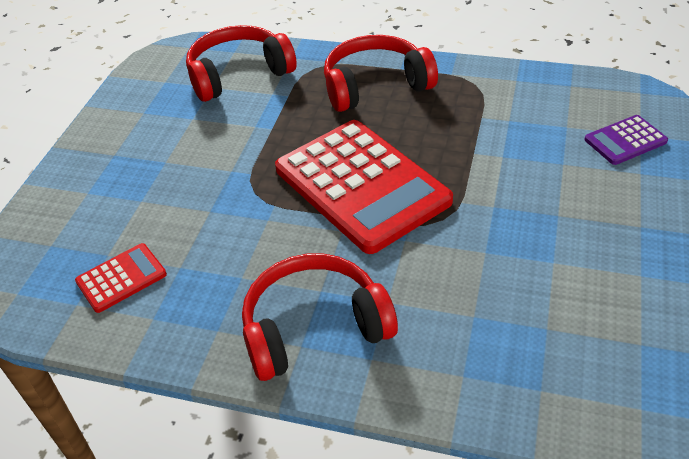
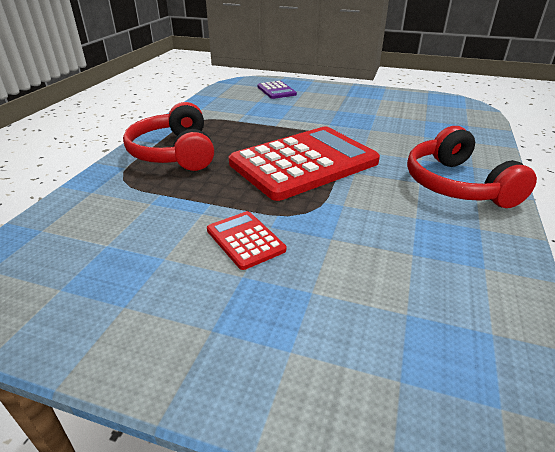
camera: 90 degrees left, 10 degrees down
(121, 278) = (440, 296): red calculator -> red calculator (245, 240)
(238, 74) = (96, 225): red headphones -> none

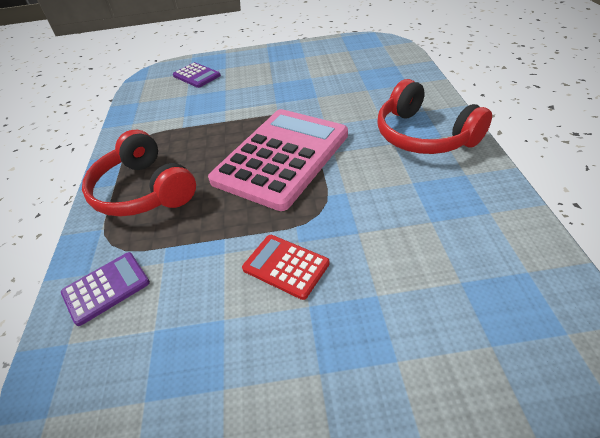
camera: 20 degrees left, 10 degrees up
(96, 205) = (106, 288): none -> purple calculator
(303, 163) = (281, 157): red calculator -> pink calculator

